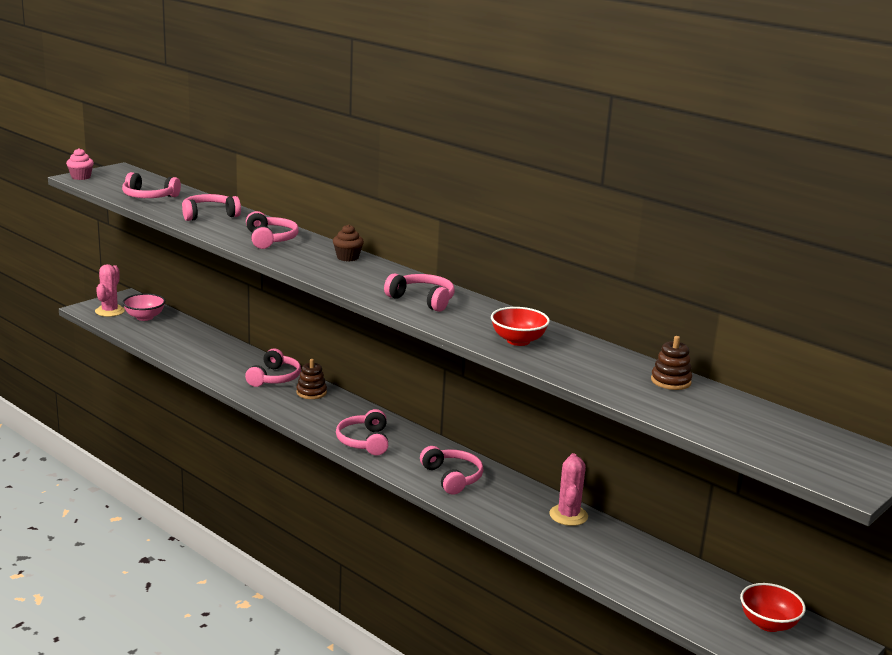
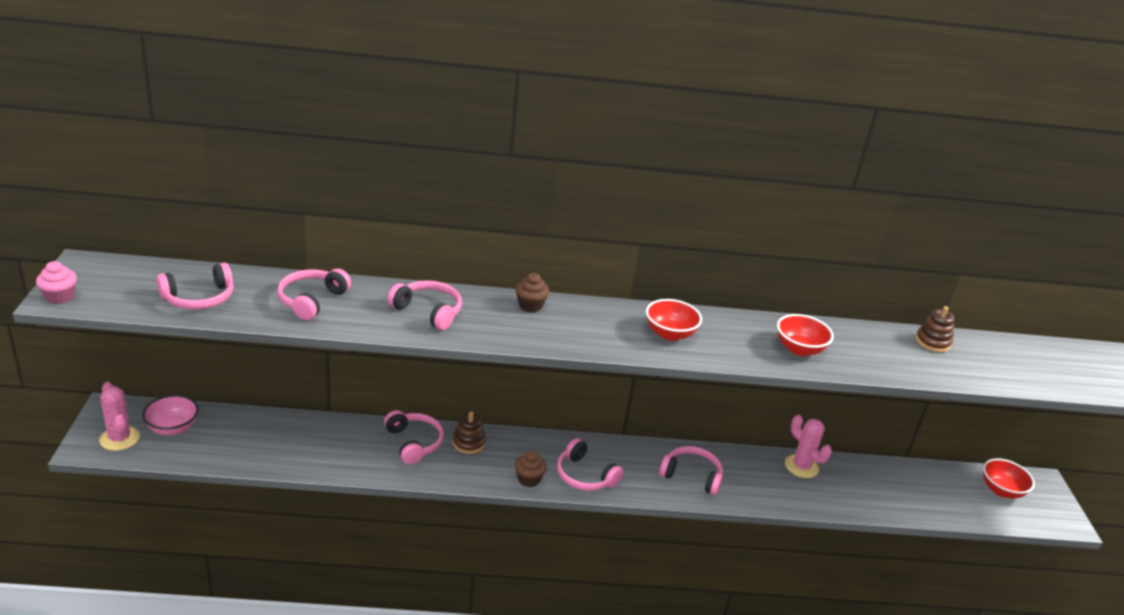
camera: 45 degrees left, 10 degrees up
(319, 426) = (528, 479): none -> brown cupcake
(422, 300) = (669, 334): pink headphones -> red bowl

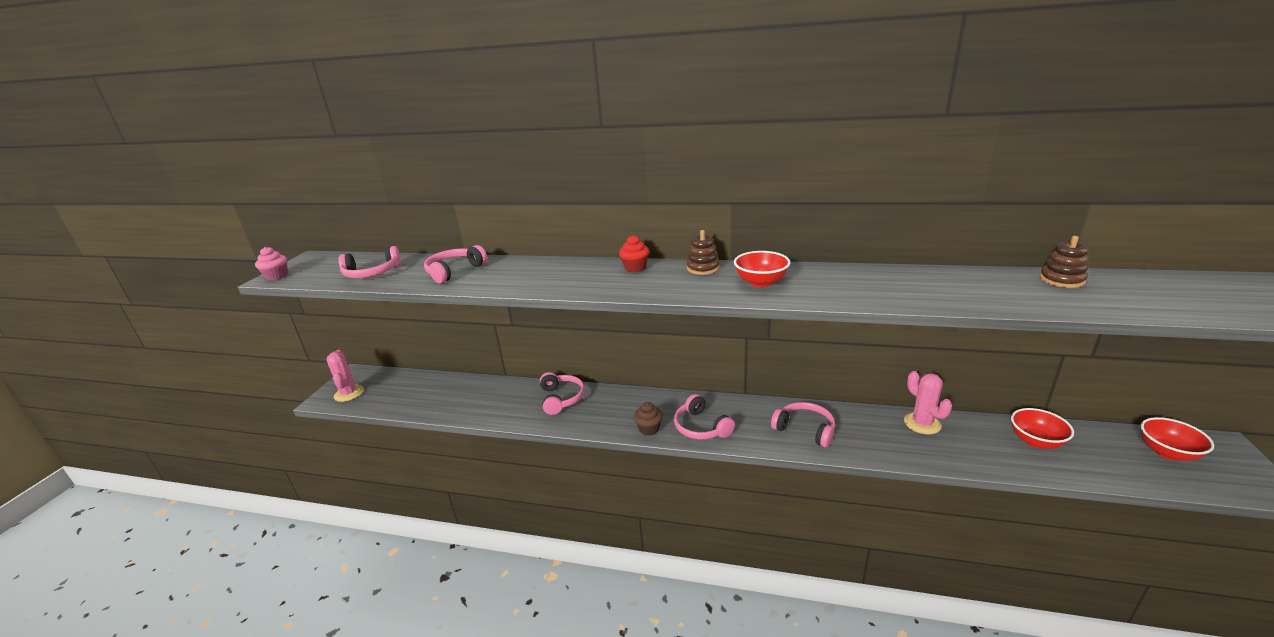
camera: 20 degrees right, 5 degrees down
(173, 428) = (388, 387): pink bowl -> none
(428, 311) = (544, 274): pink headphones -> none
(468, 443) = (606, 399): brown stacking toy -> brown stacking toy (703, 268)
(530, 306) = (635, 268): brown cupcake -> red cupcake
(799, 349) = (899, 290): red bowl -> red bowl (1036, 441)

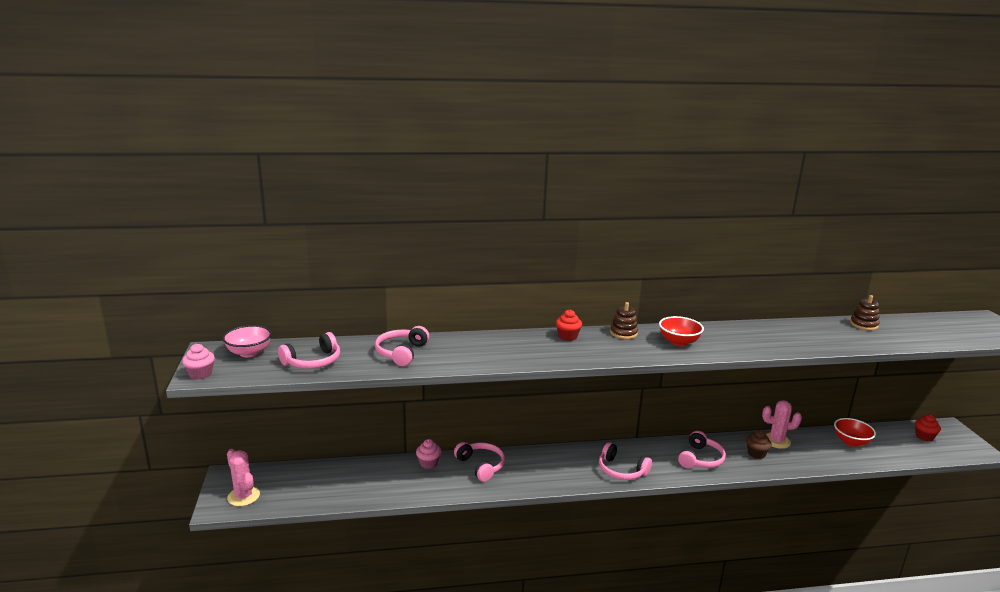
camera: 25 degrees left, 5 degrees down
(335, 262) = (249, 353): none -> pink bowl
(516, 388) = (428, 463): none -> pink cupcake
(649, 429) = (580, 479): brown cupcake -> brown cupcake (756, 454)
(805, 429) = (700, 459): pink headphones -> pink headphones turned 105 degrees clockwise
(922, 423) = (776, 441): pink cactus -> pink cactus turned 45 degrees counterclockwise
(1167, 452) = (924, 437): red bowl -> red cupcake

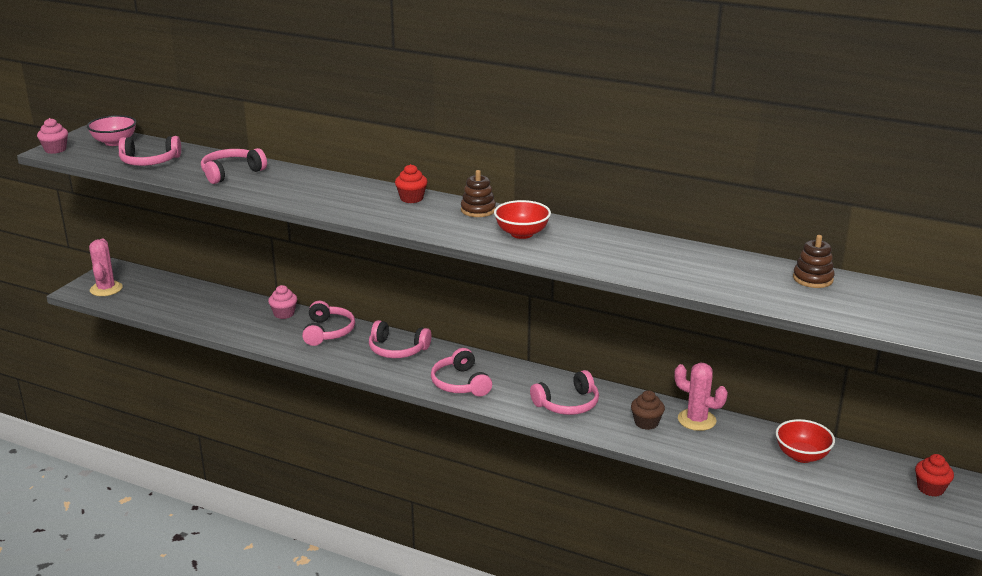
camera: 35 degrees right, 5 degrees up
(547, 461) = (397, 350): none -> pink headphones

